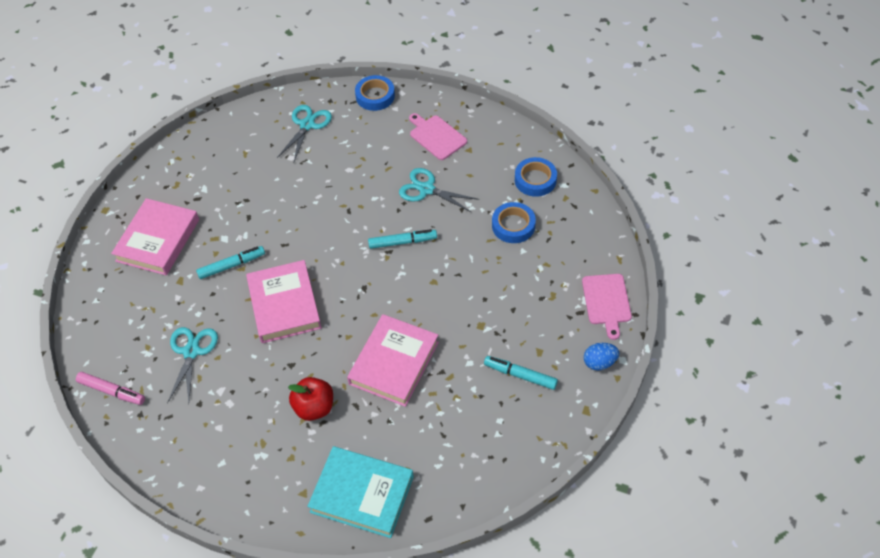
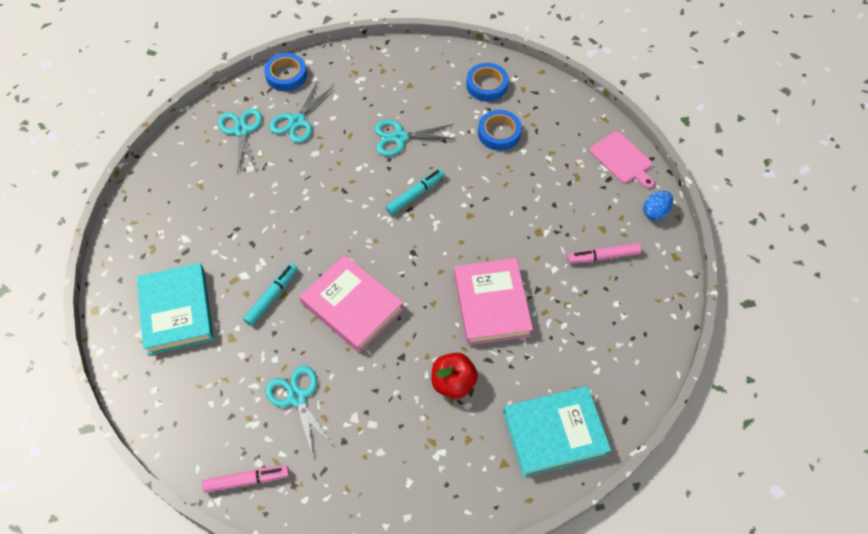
camera: 35 degrees left, 5 degrees up
(158, 240) = (177, 311): pink book -> turquoise book
(355, 137) = (297, 121): none -> turquoise scissors
(436, 136) = (371, 86): pink cutting board -> none
(520, 375) = (603, 256): turquoise marker -> pink marker

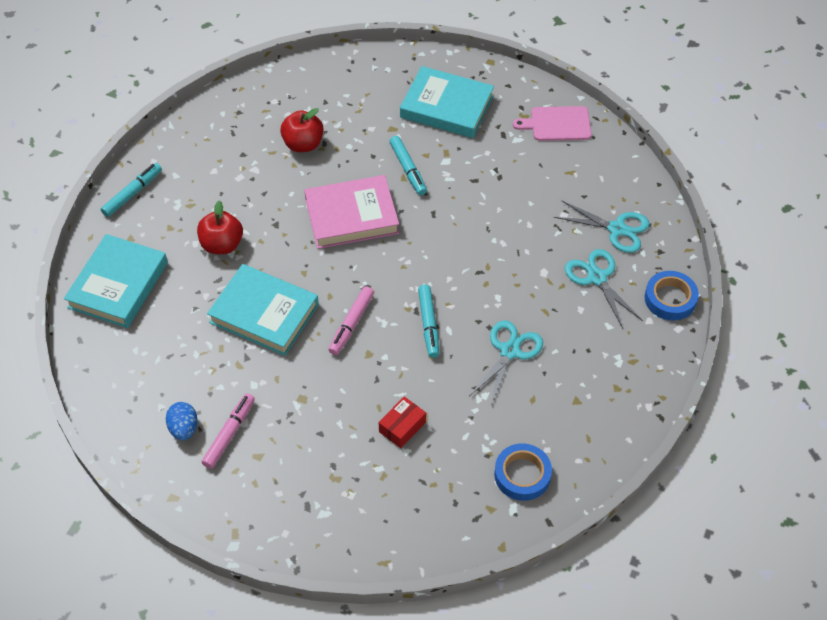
camera: 125 degrees right, 5 degrees down
(247, 480) = (267, 90): pink marker -> pink marker (351, 324)
(297, 398) = (303, 144): turquoise scissors -> red apple
(456, 503) = (132, 193): none -> turquoise marker
(491, 304) = (264, 313): pink book -> turquoise book
(499, 133) = (446, 443): blue tape -> none
(508, 162) = (402, 427): none -> red box
(622, 159) = (319, 538): pink cutting board -> pink cutting board (557, 124)
(655, 212) = (233, 519): blue egg -> blue egg (184, 428)

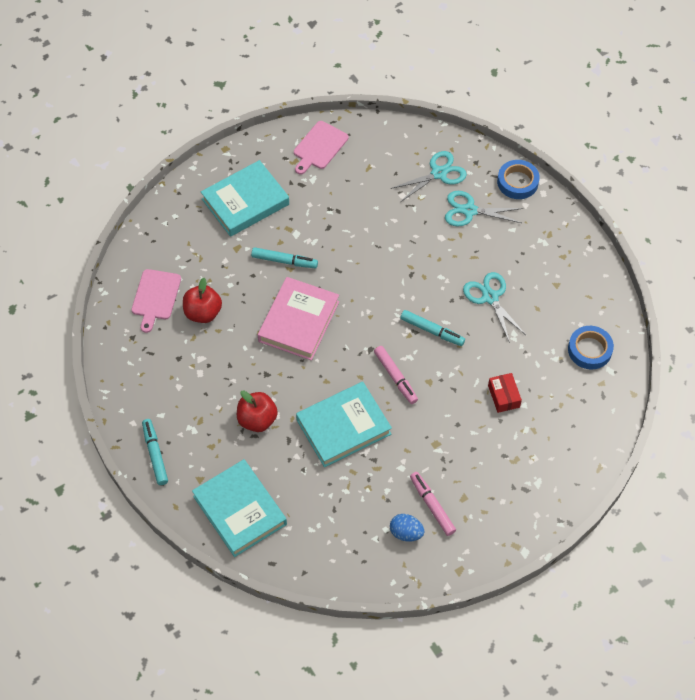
camera: 55 degrees left, 5 degrees up
(292, 104) = (155, 297): none -> pink cutting board

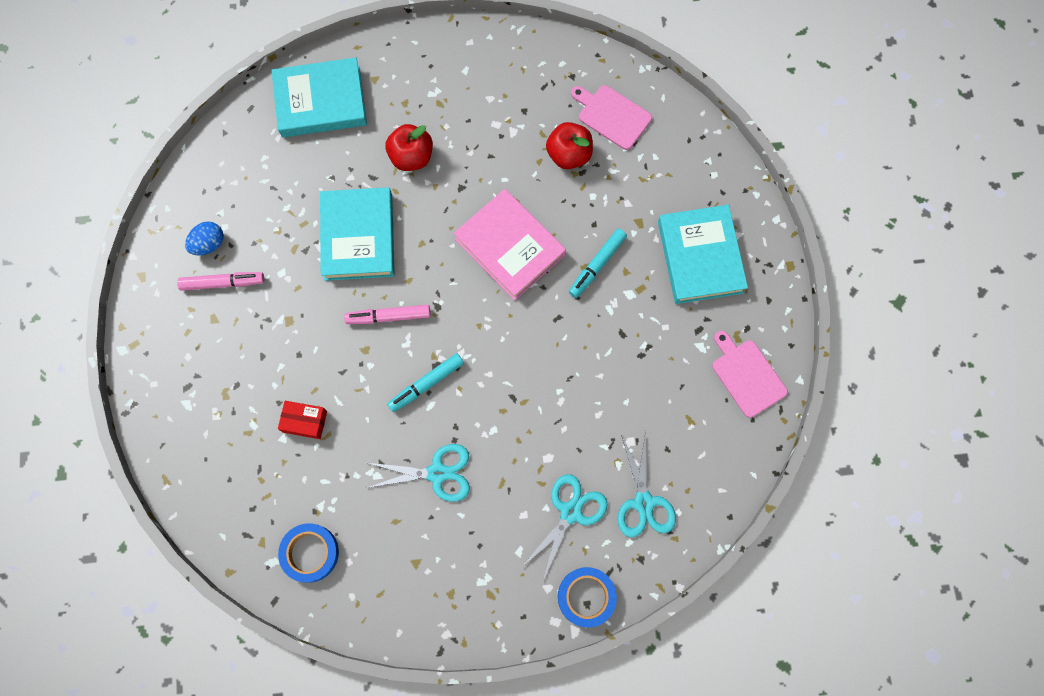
camera: 115 degrees right, 15 degrees up
(155, 454) = (423, 49): turquoise marker -> none

